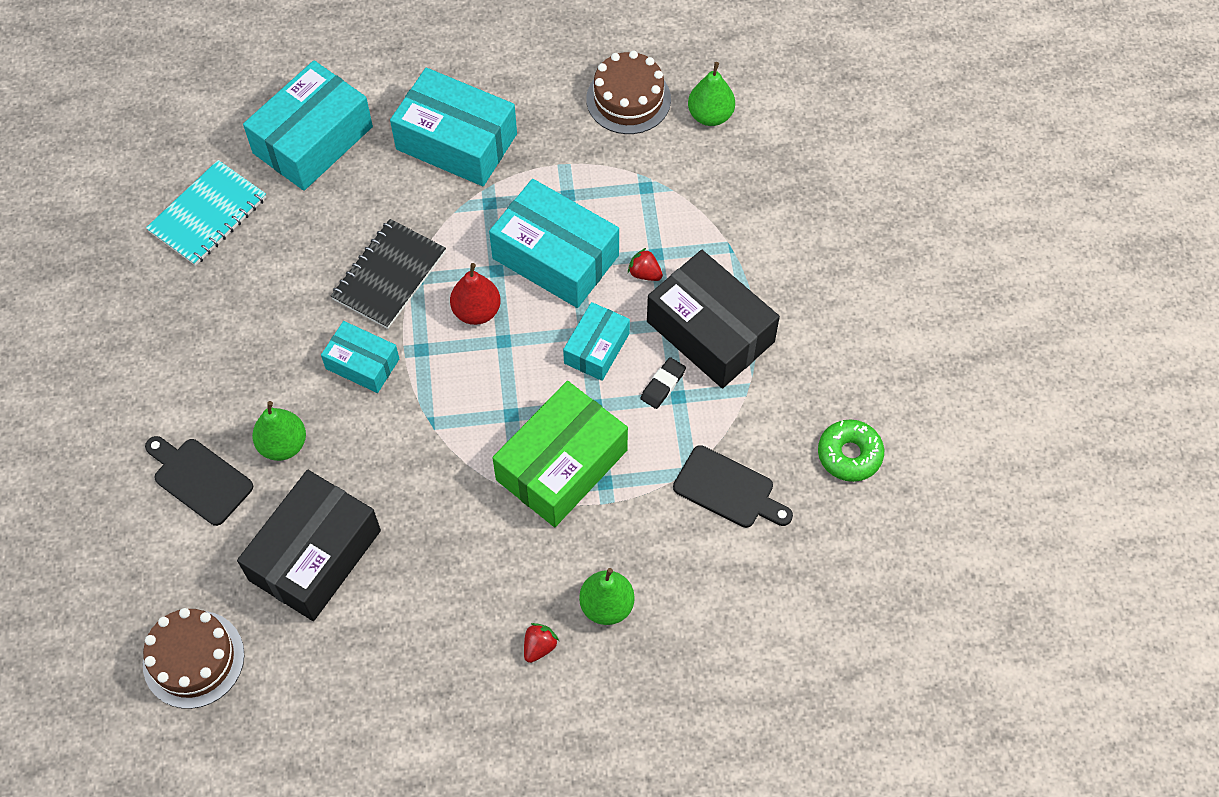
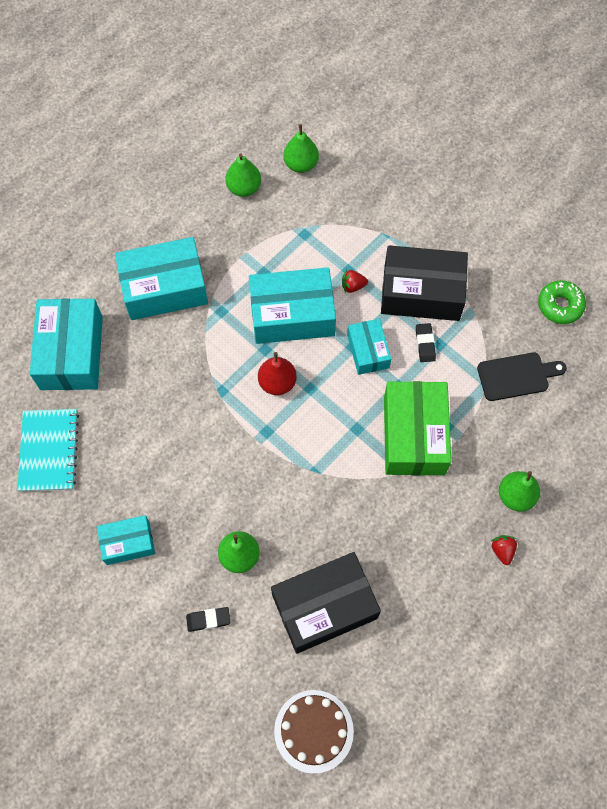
camera: 40 degrees left, 5 degrees up
(199, 479) = (208, 619): black cutting board -> black eraser
(315, 555) = (324, 606): black box -> black box turned 75 degrees clockwise
(362, 364) = (239, 468): turquoise box -> turquoise box (128, 543)
(389, 275) = (203, 401): black notebook -> none
(628, 99) = (244, 188): brown cake -> green pear

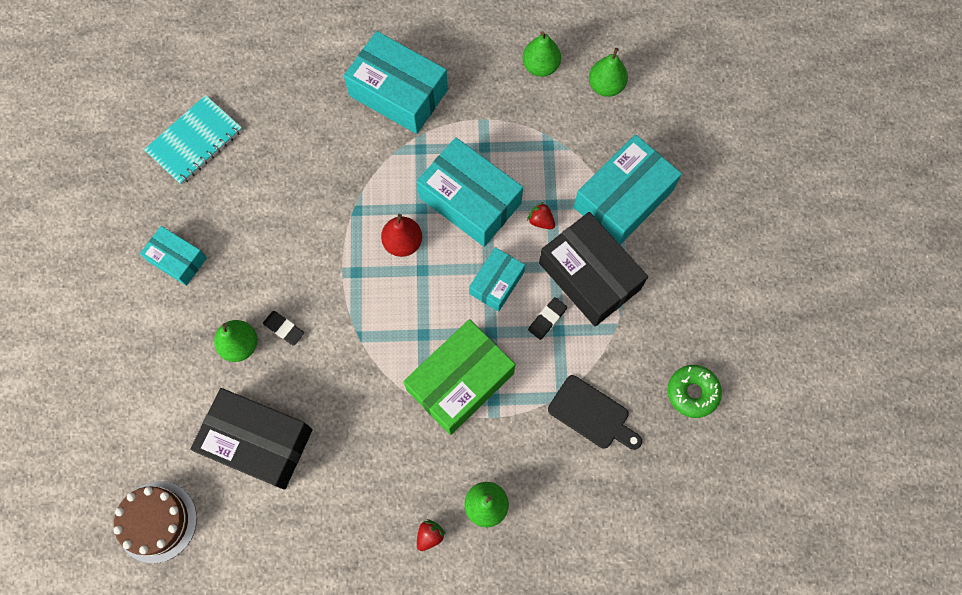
camera: 45 degrees right, 5 degrees up
(72, 353) = (283, 82): turquoise box -> turquoise box (623, 199)
(208, 619) = (172, 369): black eraser -> black eraser (284, 328)

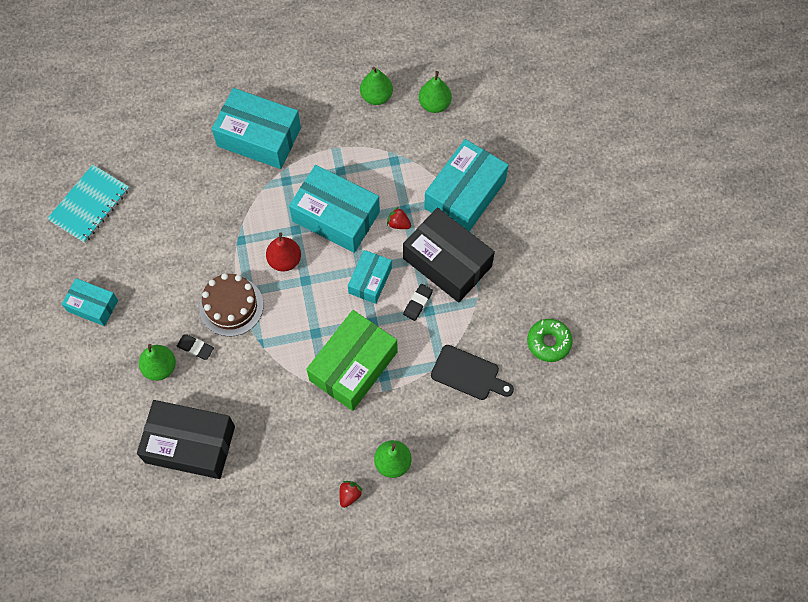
camera: 10 degrees left, 5 degrees down
(156, 521) = (115, 524): brown cake -> brown cake (231, 306)

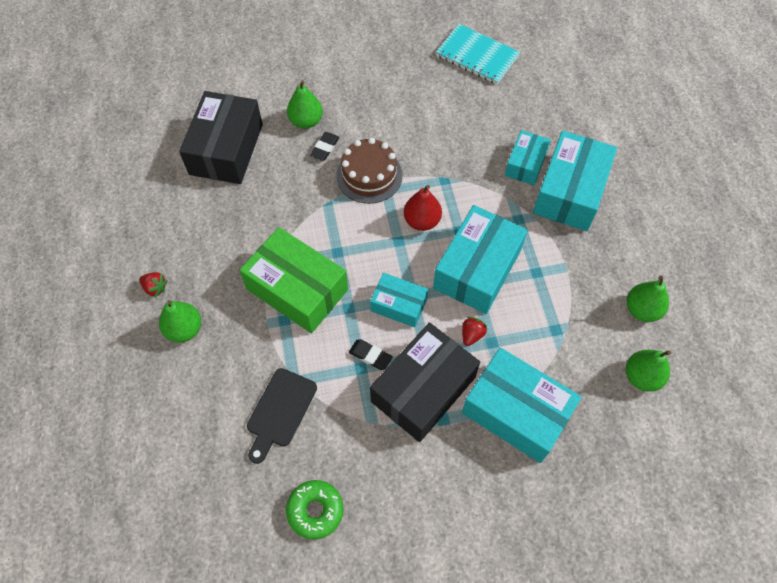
camera: 90 degrees right, 5 degrees down
(93, 305) = (371, 66): turquoise box -> turquoise box (525, 164)

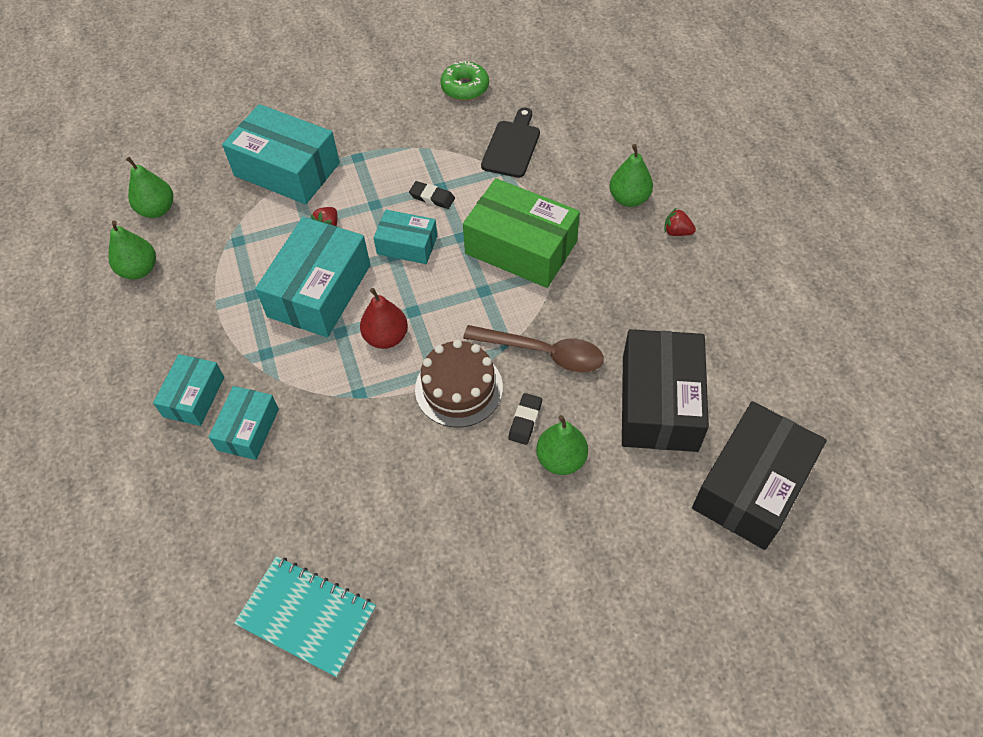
camera: 175 degrees right, 5 degrees down
(300, 194) = (543, 353): none -> brown spoon
(423, 389) = (377, 176): black box -> black box (751, 485)
(570, 192) = (194, 397): turquoise box -> turquoise box, size x0.57

